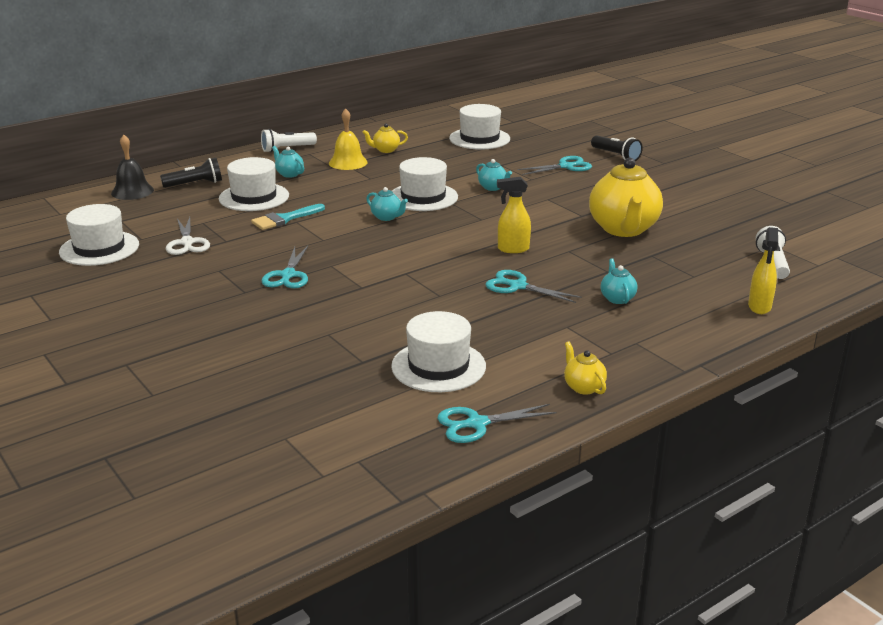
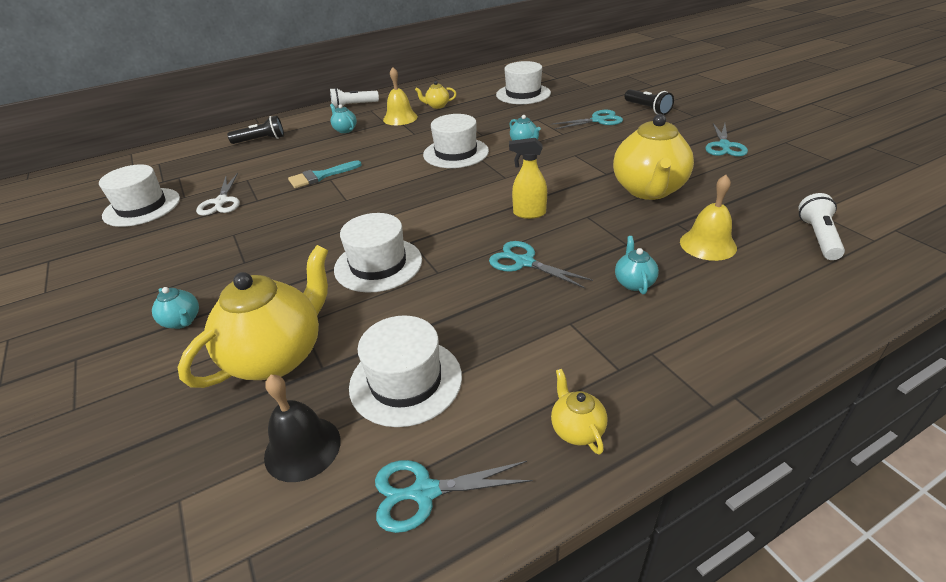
camera: 10 degrees right, 10 degrees up
(132, 191) = (205, 147): black bell -> black bell (302, 448)
(254, 197) = (304, 153): white hat -> white hat (378, 264)
(288, 275) = (295, 242): turquoise scissors -> turquoise scissors (724, 146)
(318, 355) = (277, 356): none -> yellow teapot
(387, 217) = (415, 175): turquoise teapot -> turquoise teapot (182, 321)
(679, 270) = (708, 244): none -> yellow bell
(759, 307) = (808, 301): yellow spray bottle -> none

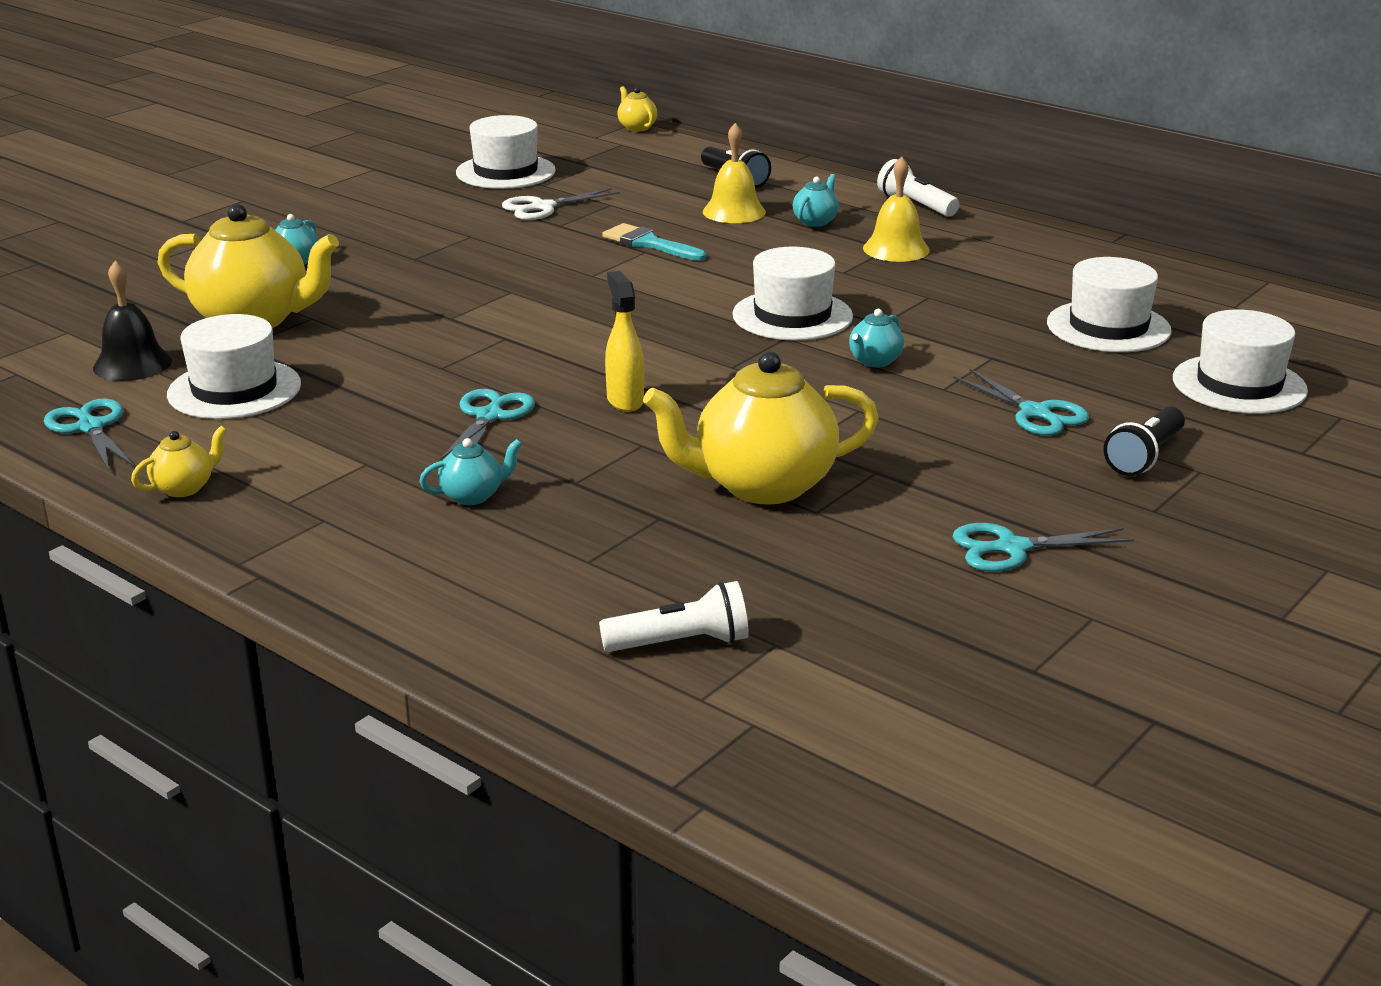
camera: 65 degrees right, 10 degrees down
(378, 264) = (442, 330): white hat -> white hat (1239, 385)
(437, 106) = (976, 266): yellow teapot -> yellow teapot (637, 127)
(708, 244) = (605, 545): yellow bell -> yellow bell (734, 212)

